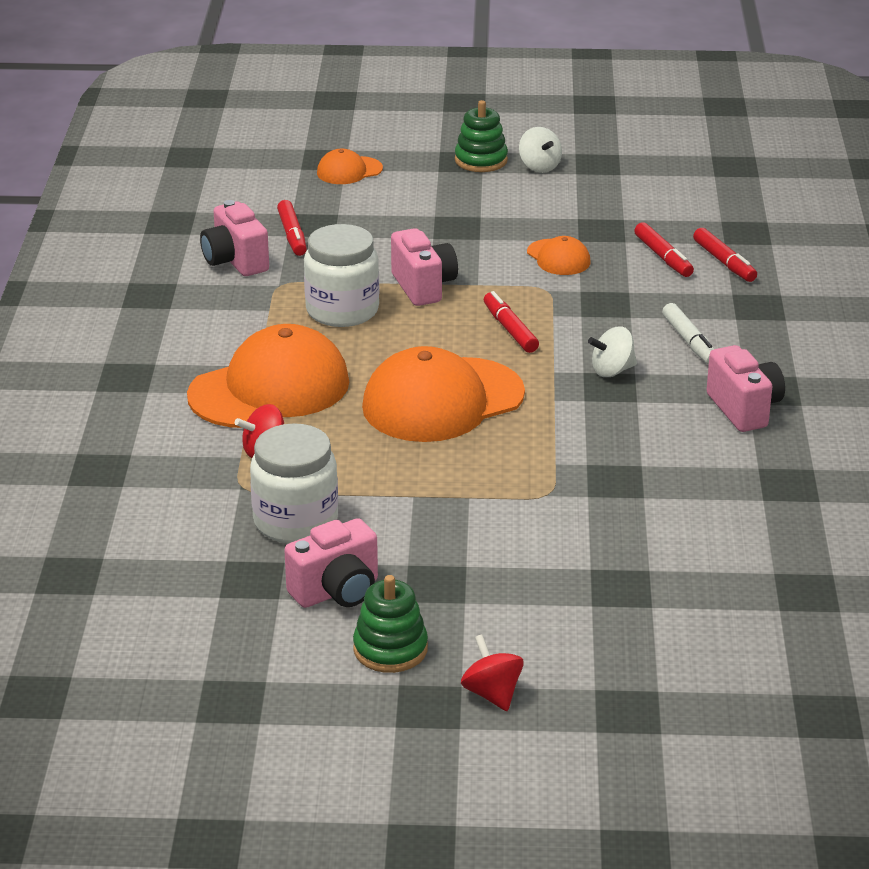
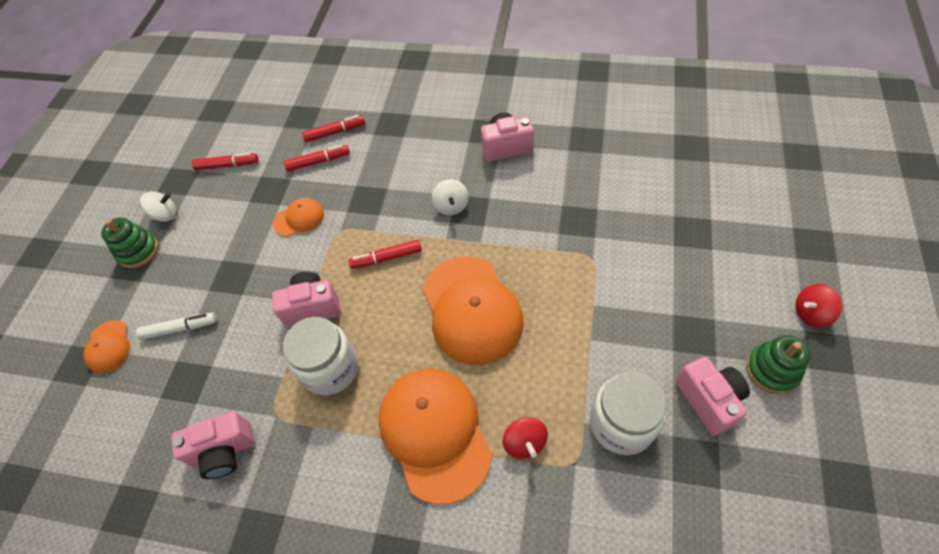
camera: 75 degrees left, 25 degrees up
(292, 235) = (197, 400): red marker -> red marker (227, 165)
(690, 342) = (425, 162): white marker -> white marker (180, 328)

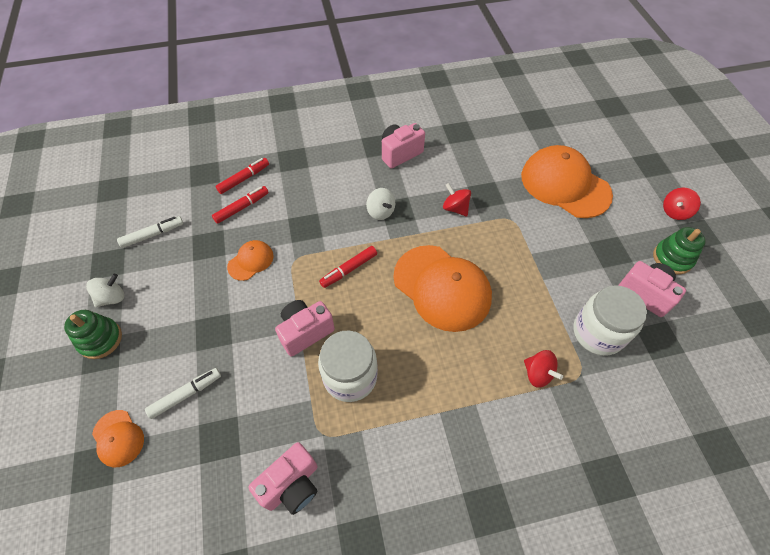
camera: 30 degrees left, 0 degrees up
(227, 165) = (153, 235): red marker -> white marker
(435, 433) = (466, 394): orange cap -> orange cap (565, 185)
(534, 226) = (455, 208): none -> red spinning top

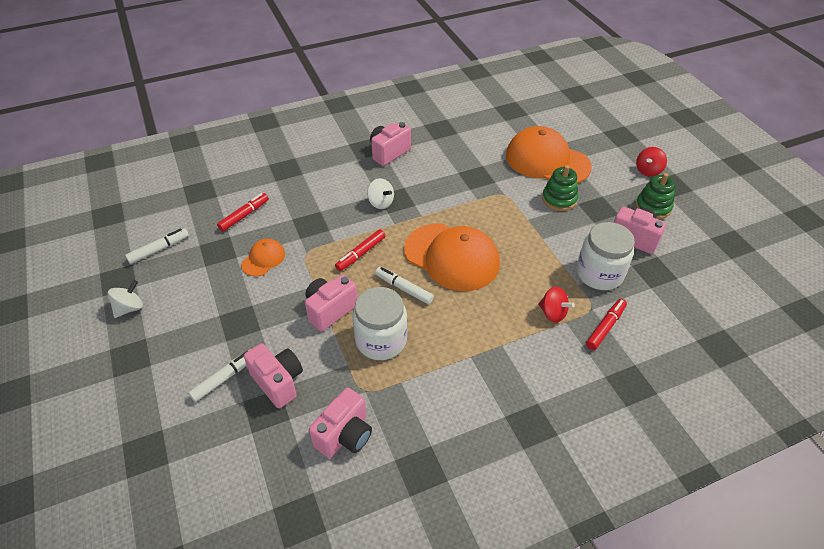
camera: 10 degrees left, 10 degrees down
(100, 339) = (126, 345): green stacking toy -> green stacking toy (559, 199)
(118, 438) = (165, 424): orange cap -> none
(237, 408) = (278, 382): none -> pink camera
(244, 179) = (241, 191): red marker -> red marker (605, 327)
(385, 318) = (404, 288): none -> white marker
(455, 208) = (450, 191): red spinning top -> none

